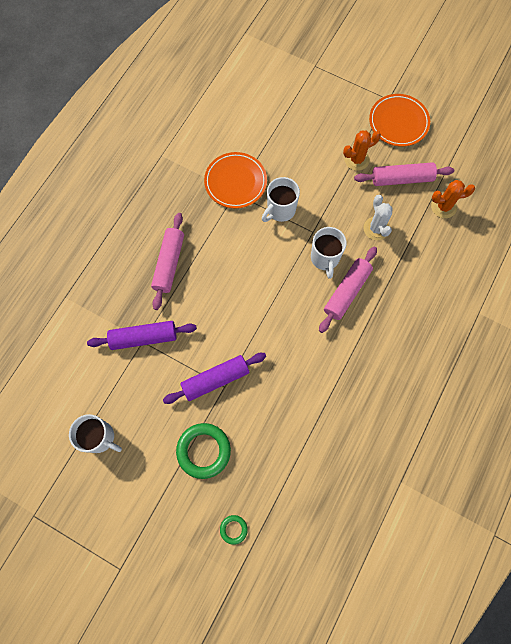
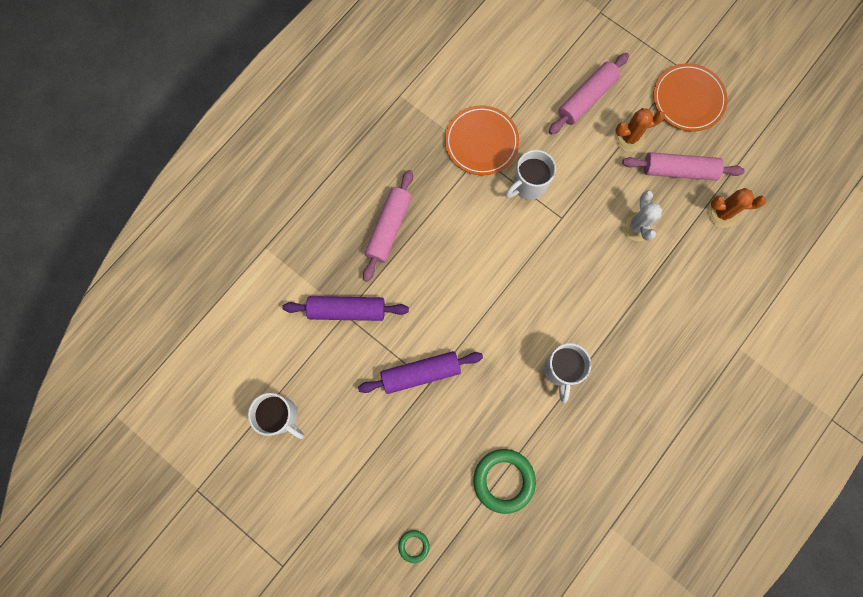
camera: 10 degrees right, 5 degrees up
(203, 451) = (394, 452): green ring -> green ring (503, 480)
(325, 258) = (570, 252): white mug -> white mug (561, 370)
(346, 292) = (588, 297): pink rolling pin -> pink rolling pin (586, 98)

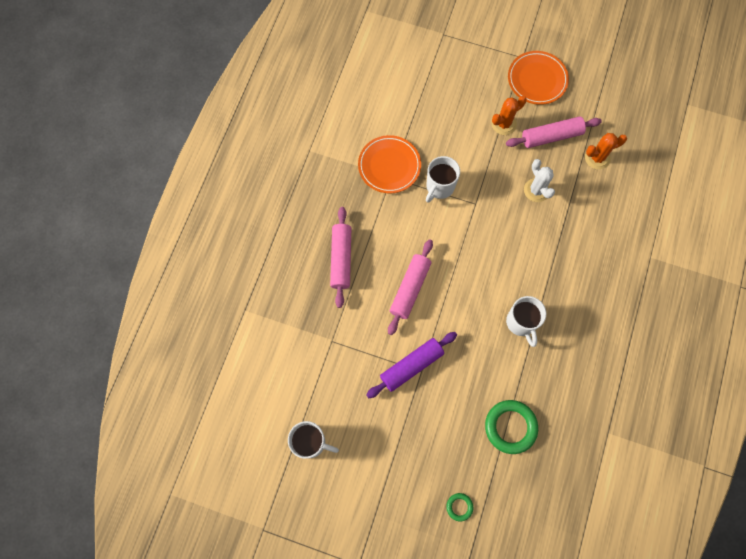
camera: 20 degrees left, 5 degrees down
(347, 310) = (332, 337): purple rolling pin -> none
(586, 98) = (458, 104): pink rolling pin -> pink rolling pin (410, 289)

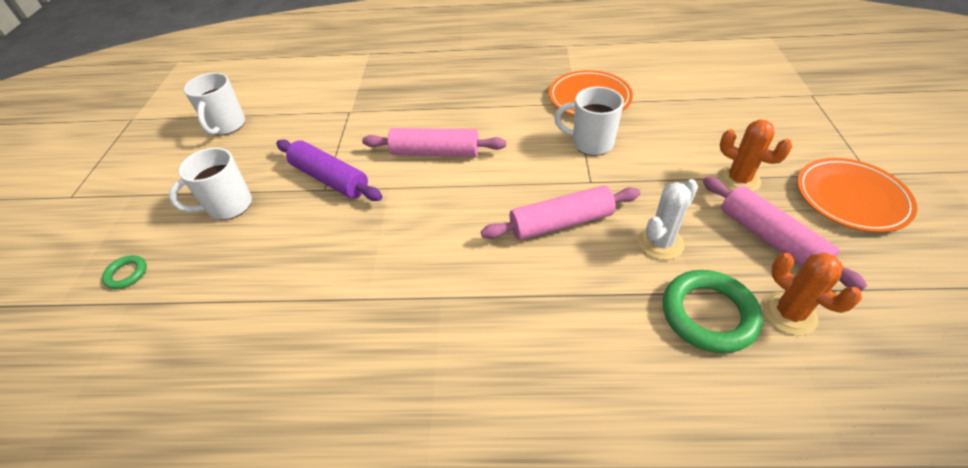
camera: 75 degrees right, 25 degrees down
(341, 259) = (450, 94): pink rolling pin -> pink rolling pin (561, 223)
(510, 427) = (248, 306): green ring -> green ring (708, 314)
(521, 323) = (424, 278): white mug -> white mug (228, 206)

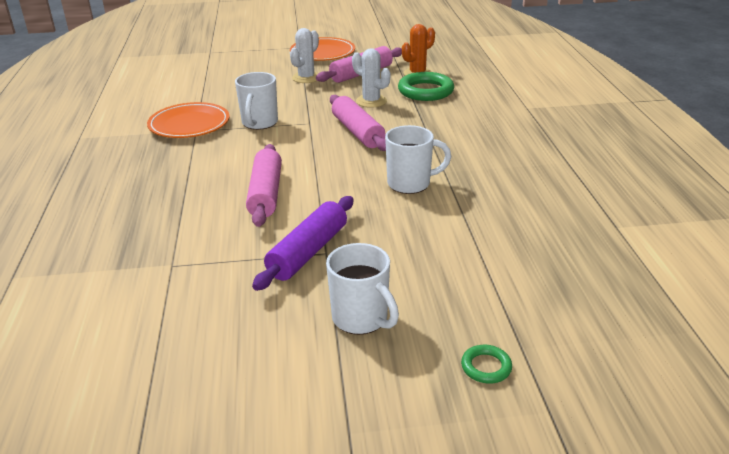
camera: 100 degrees left, 15 degrees down
(226, 126) = (180, 382): white mug -> white mug (410, 184)
(738, 180) = (306, 78): orange cactus -> white cactus

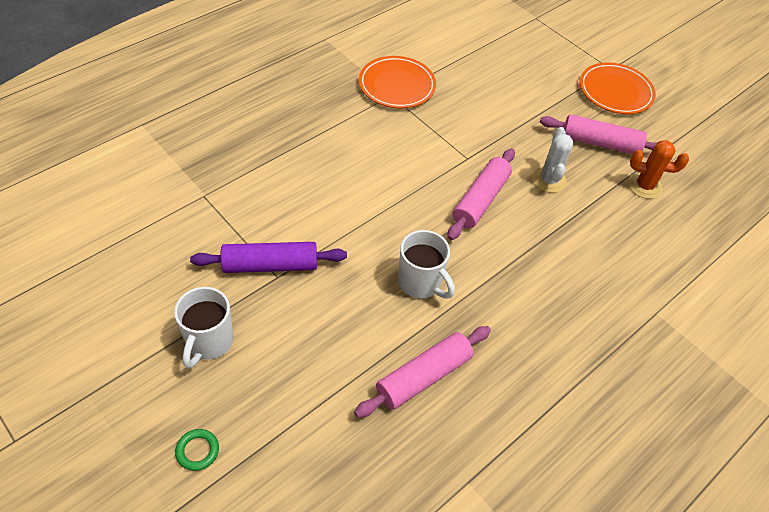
camera: 50 degrees right, 20 degrees up
(259, 123) = (437, 126): white mug -> none
(265, 194) = (331, 194): pink rolling pin -> pink rolling pin (423, 376)
(306, 78) = (550, 109): white cactus -> none
(425, 91) = (611, 211): green ring -> none

